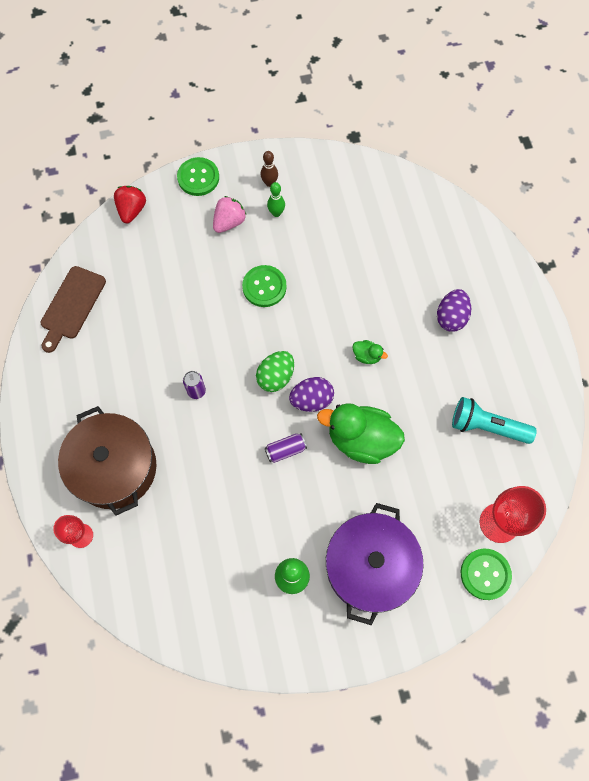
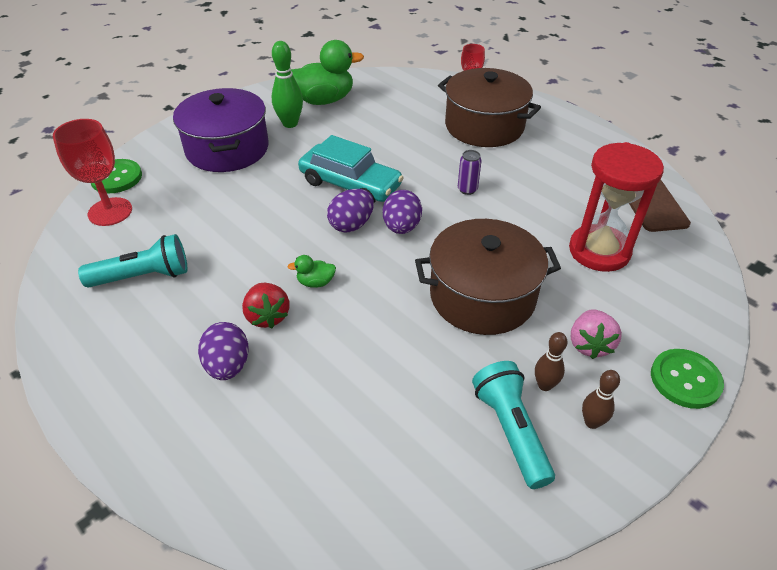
camera: 150 degrees right, 25 degrees down
(132, 210) = (708, 303): red strawberry -> red strawberry (267, 316)
(156, 281) = (599, 251): none -> red hourglass
(264, 287) = (482, 296): green button -> brown pot
(276, 213) = (544, 385): green bowling pin -> brown bowling pin
(276, 377) = (401, 227): green egg -> purple egg
(285, 450) = (350, 184): purple can -> turquoise car
(315, 200) = (510, 431): none -> turquoise flashlight
(361, 440) = (281, 216): green duck -> green duck (323, 100)

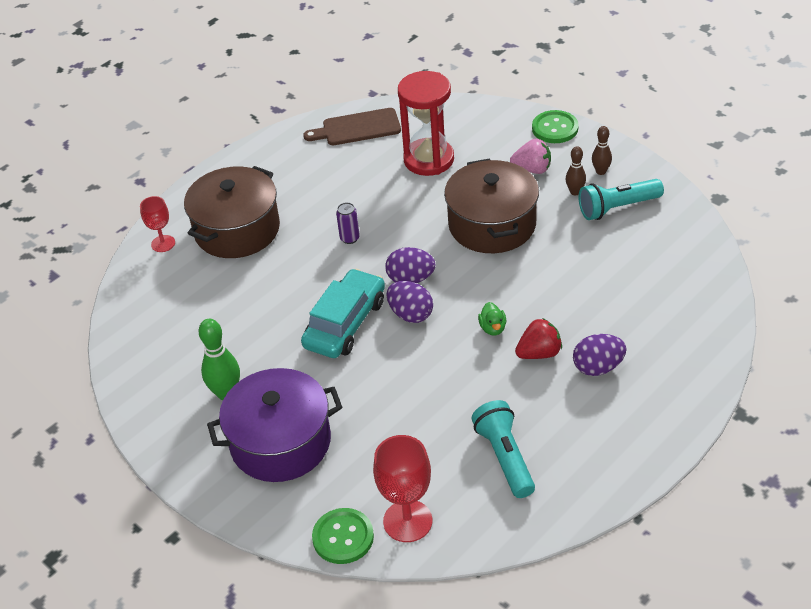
camera: 90 degrees left, 0 degrees up
(323, 100) = (173, 370): green duck -> none

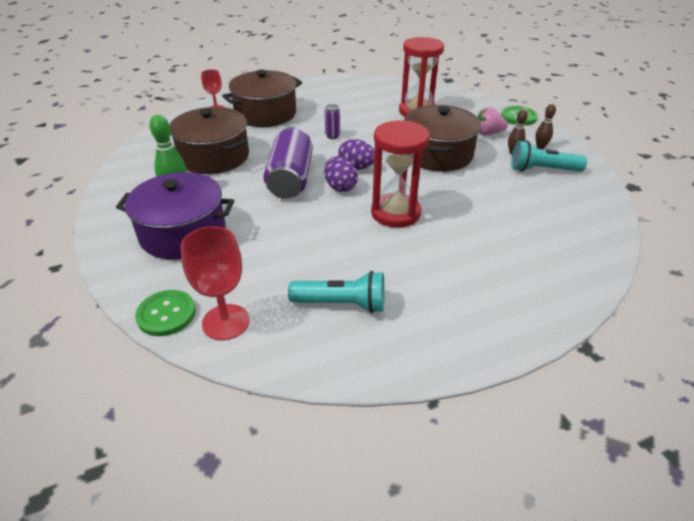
camera: 20 degrees right, 5 degrees down
(227, 324) = (214, 157): none -> brown pot
(345, 323) = (290, 179): turquoise car -> purple can
(357, 128) = (382, 87): brown cutting board -> none
(493, 328) = (395, 213): green duck -> red hourglass
(504, 457) = (342, 304): turquoise flashlight -> turquoise flashlight turned 90 degrees clockwise
(532, 169) = (488, 133): pink strawberry -> pink strawberry turned 150 degrees clockwise
(539, 353) = (421, 240): red strawberry -> none
(598, 367) = (466, 265): purple egg -> none

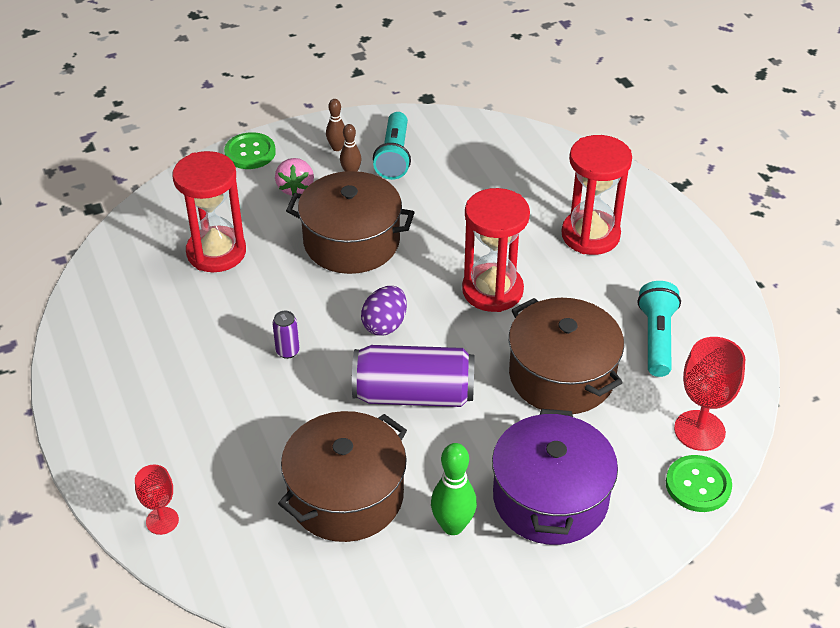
camera: 90 degrees left, 5 degrees up
(265, 114) = (195, 443): brown pot -> brown pot (562, 375)
(340, 187) = (434, 341): purple egg -> none
(477, 270) = (590, 235): none -> red hourglass

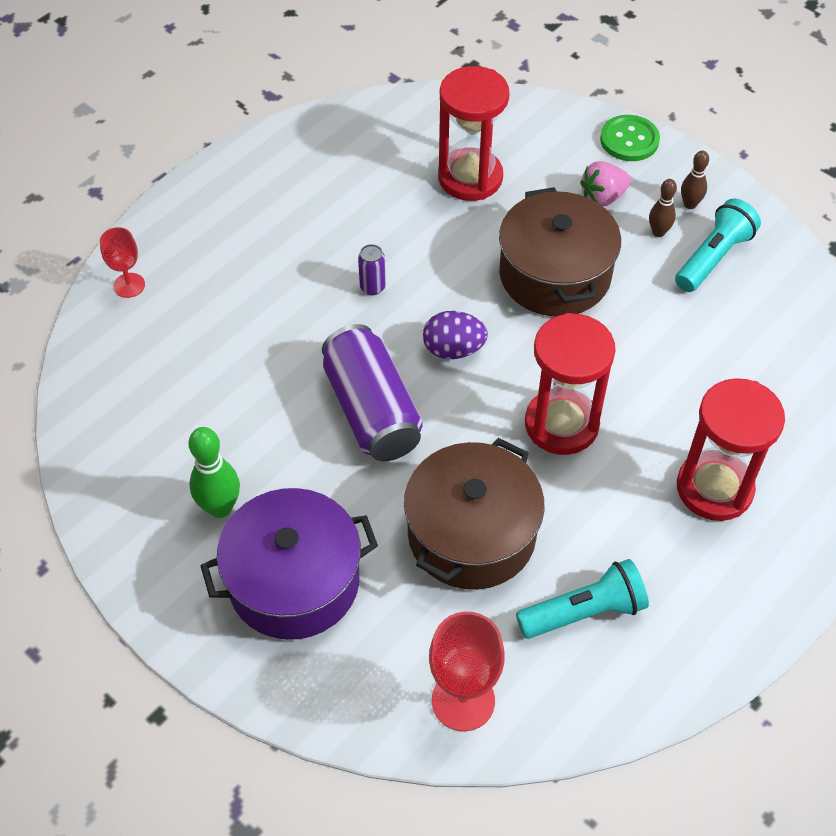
camera: 65 degrees right, 10 degrees up
(346, 495) = (217, 406): brown pot -> none
(394, 156) = (713, 257): turquoise flashlight -> turquoise flashlight turned 150 degrees clockwise
(698, 485) = (380, 722): green button -> none

